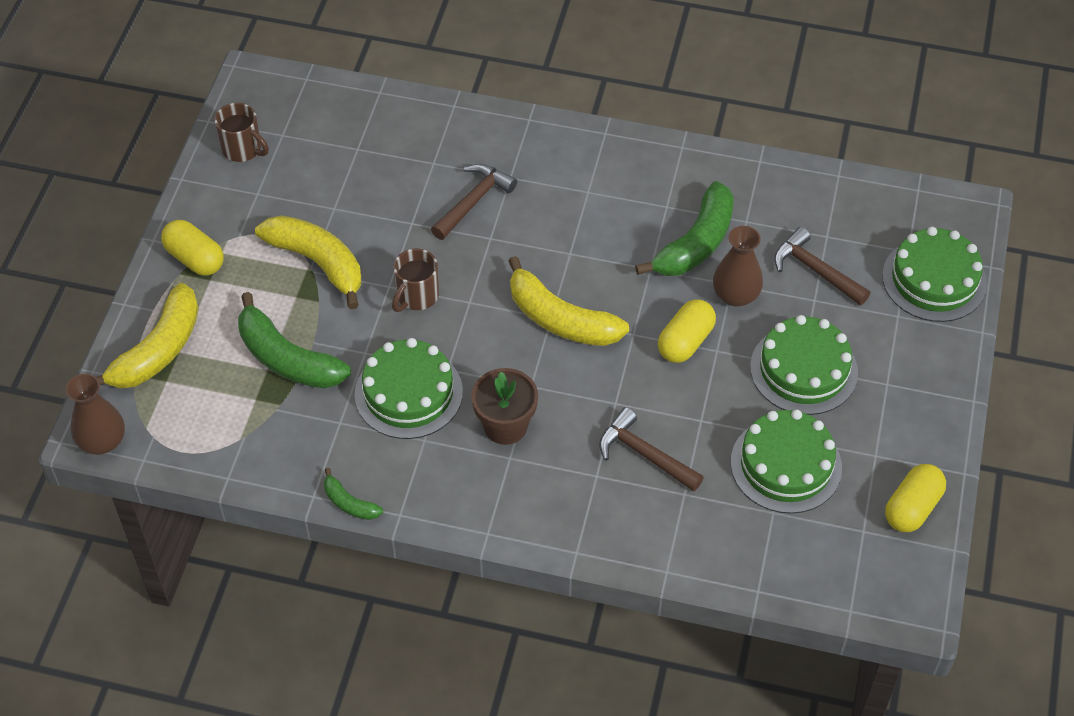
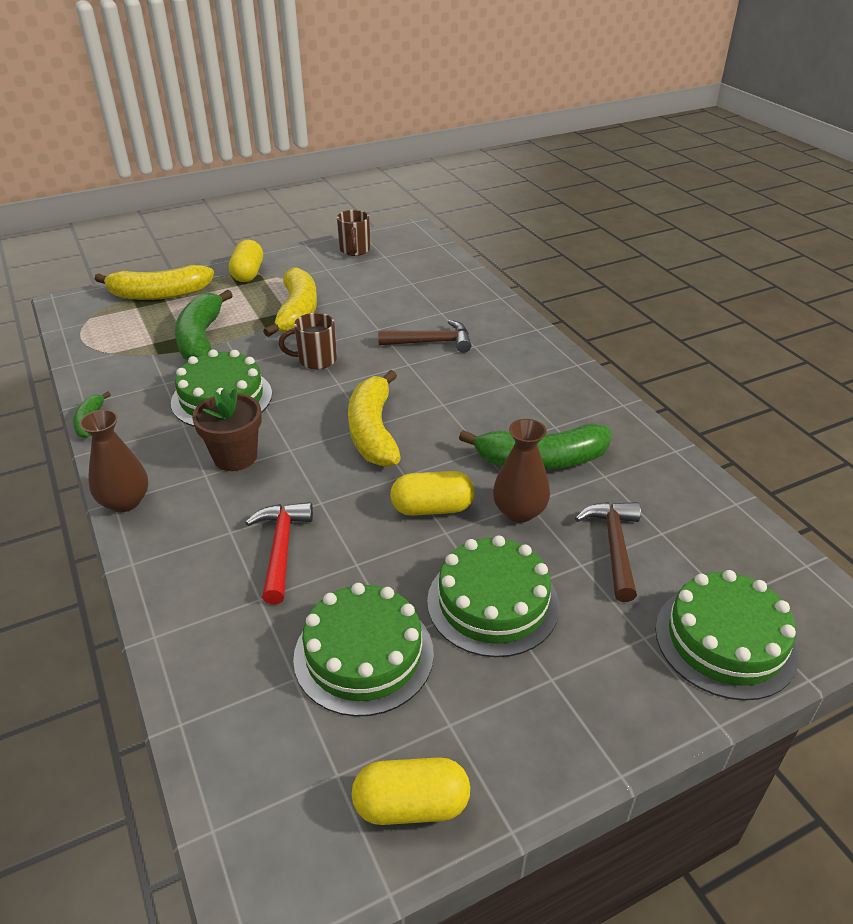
camera: 50 degrees right, 15 degrees down
(102, 441) = (64, 309): brown vase -> brown vase (125, 501)
(644, 454) = (281, 548): brown hammer -> red hammer

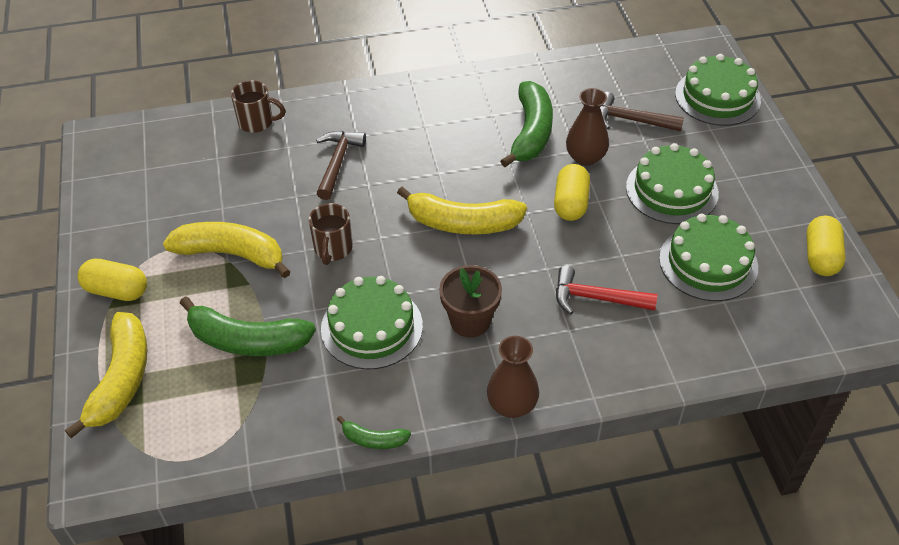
camera: 75 degrees left, 10 degrees up
(355, 250) = (115, 191): brown mug -> brown mug (257, 122)

